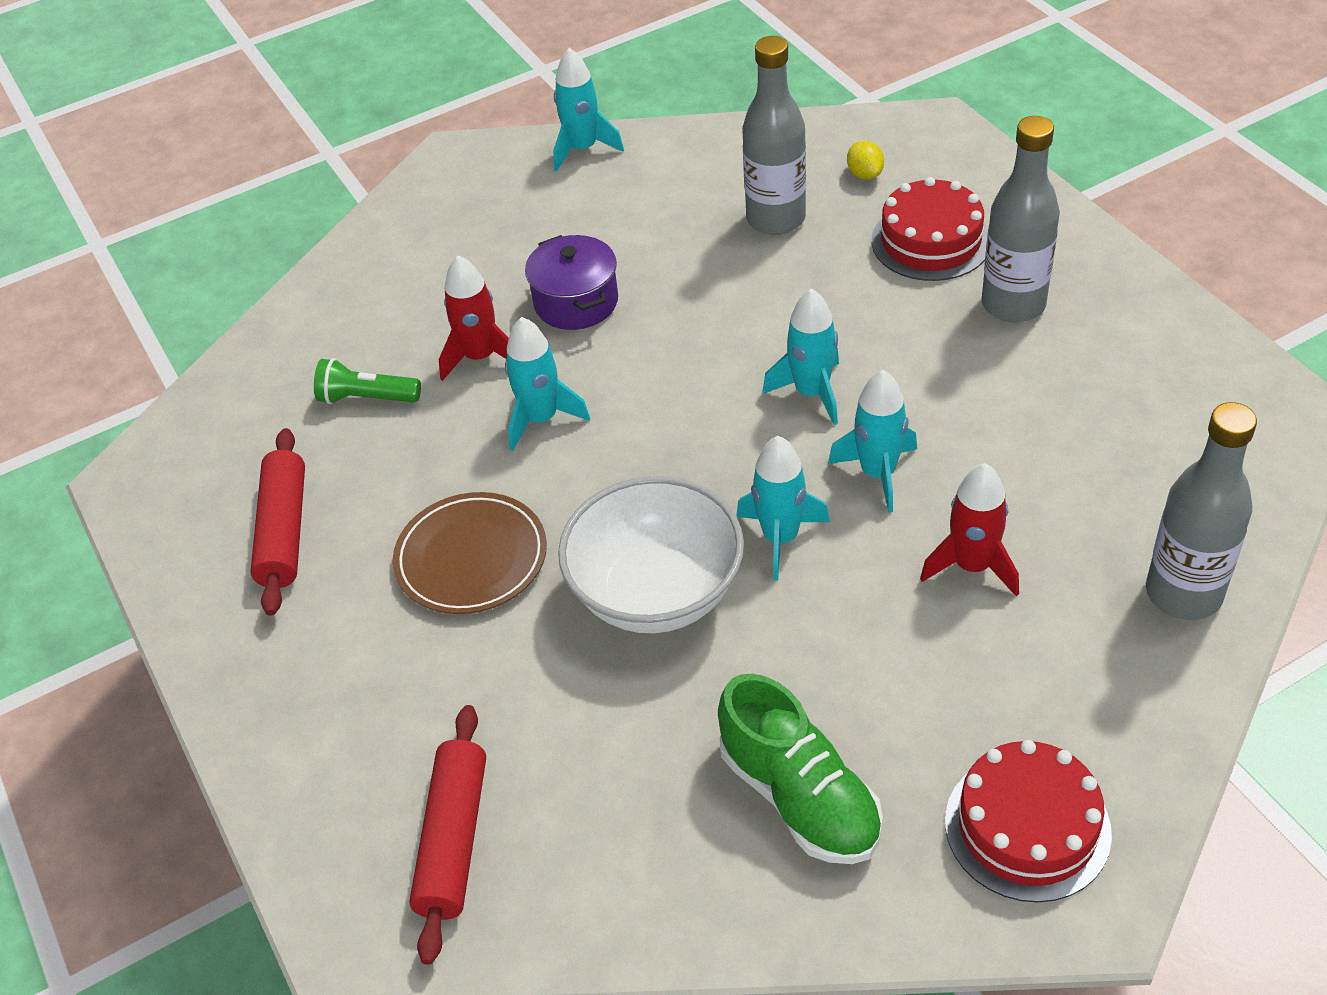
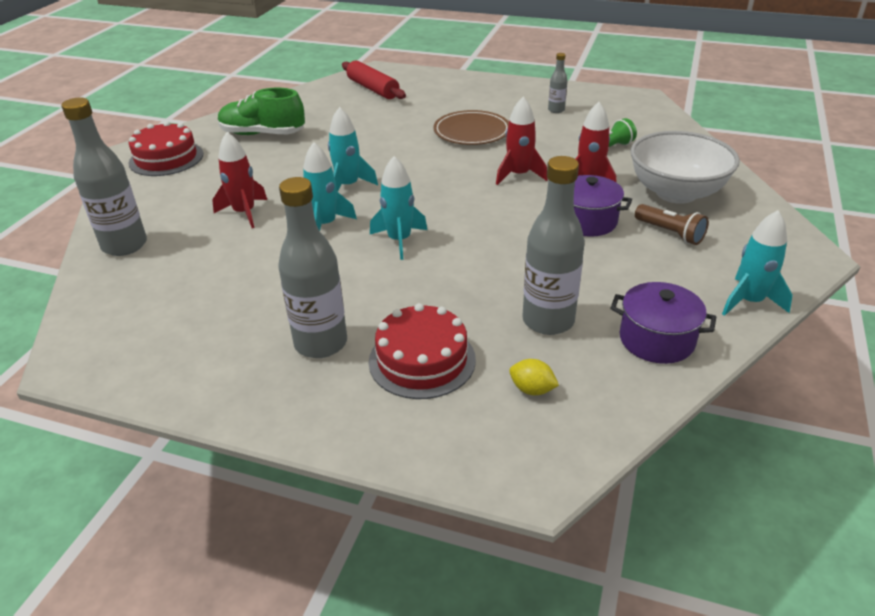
camera: 135 degrees right, 10 degrees down
(283, 531) = (556, 110): red rolling pin -> grey bottle
(523, 242) = (670, 233): none -> brown flashlight
(541, 419) = (519, 175): turquoise rocket -> red rocket
(656, 593) = (381, 152): white bowl -> white bowl (676, 193)
(710, 160) = (656, 339): none -> purple pot

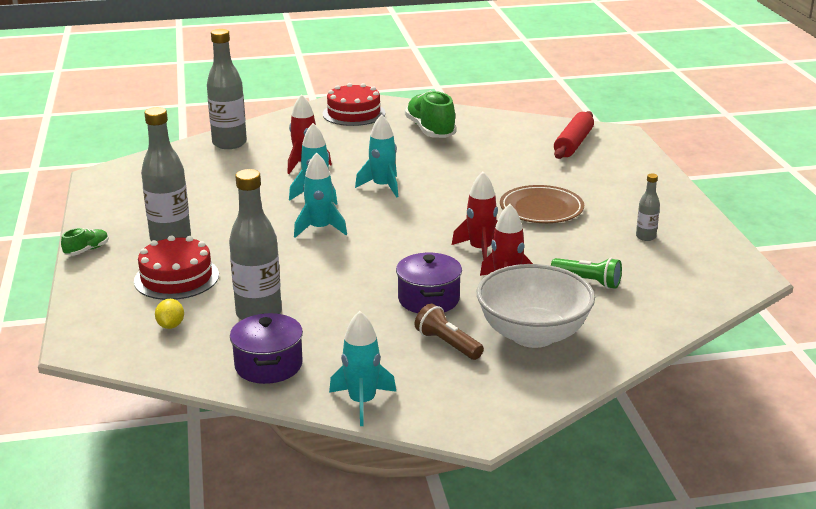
camera: 60 degrees right, 10 degrees down
(279, 422) = (87, 250): none -> green shoe
(670, 233) = (447, 344): brown flashlight -> brown flashlight turned 120 degrees clockwise

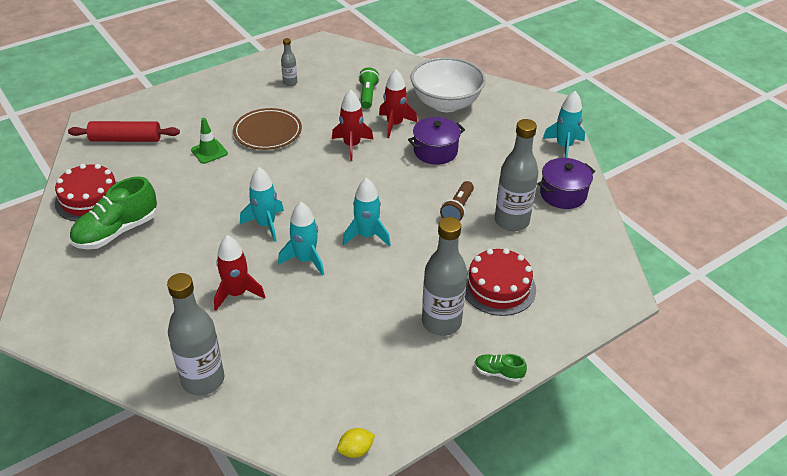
camera: 115 degrees left, 15 degrees up
(170, 325) = (560, 259): yellow lemon -> yellow lemon (356, 450)
(354, 113) = (78, 305): red cake -> red cake (90, 199)
(447, 344) = (481, 131): brown flashlight -> brown flashlight (458, 209)
(524, 176) = (209, 152): none -> green traffic cone

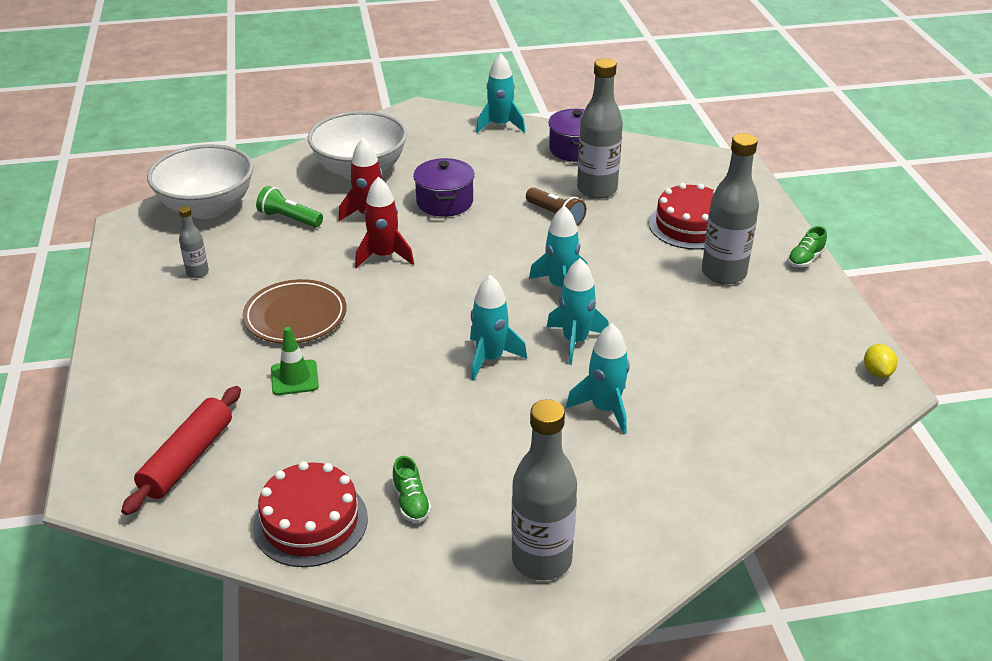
camera: 65 degrees left, 5 degrees down
(117, 231) = (411, 502): green shoe -> green shoe, size x0.48
(203, 380) = (739, 465): grey bottle -> grey bottle (541, 560)
(237, 293) = (604, 409): red rocket -> turquoise rocket
(358, 62) = (207, 207): none -> white bowl

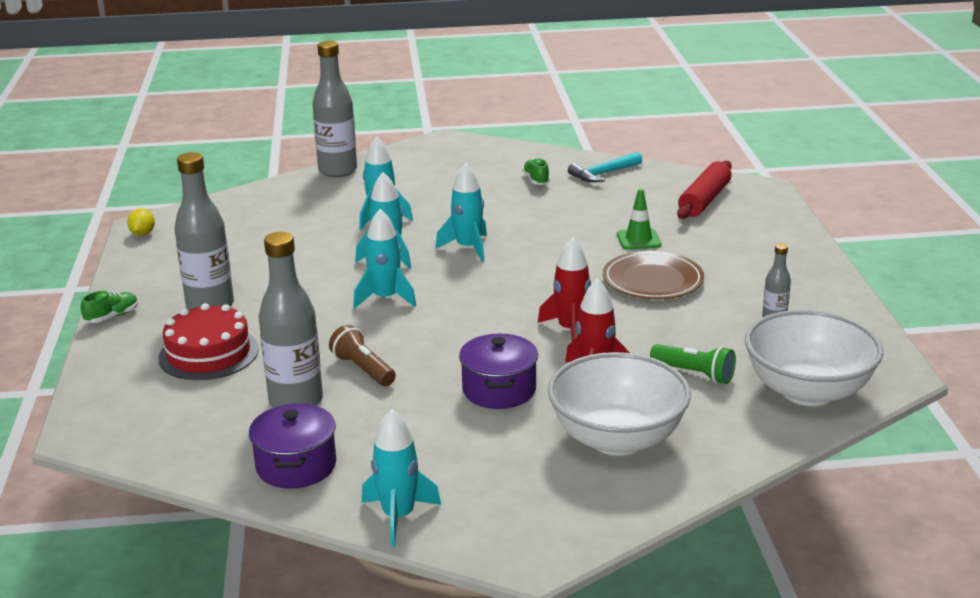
camera: 175 degrees left, 10 degrees down
(310, 522) = (603, 174): red cake -> turquoise hammer
(541, 560) = (453, 159): grey bottle -> grey bottle (337, 171)

